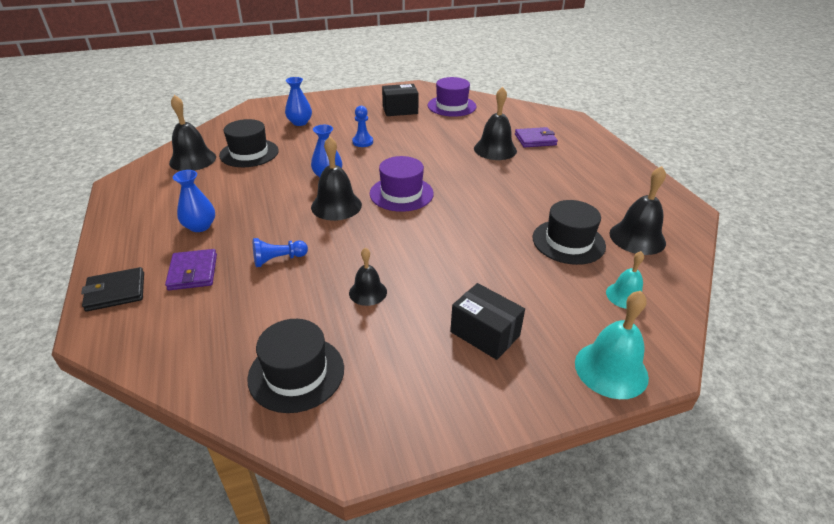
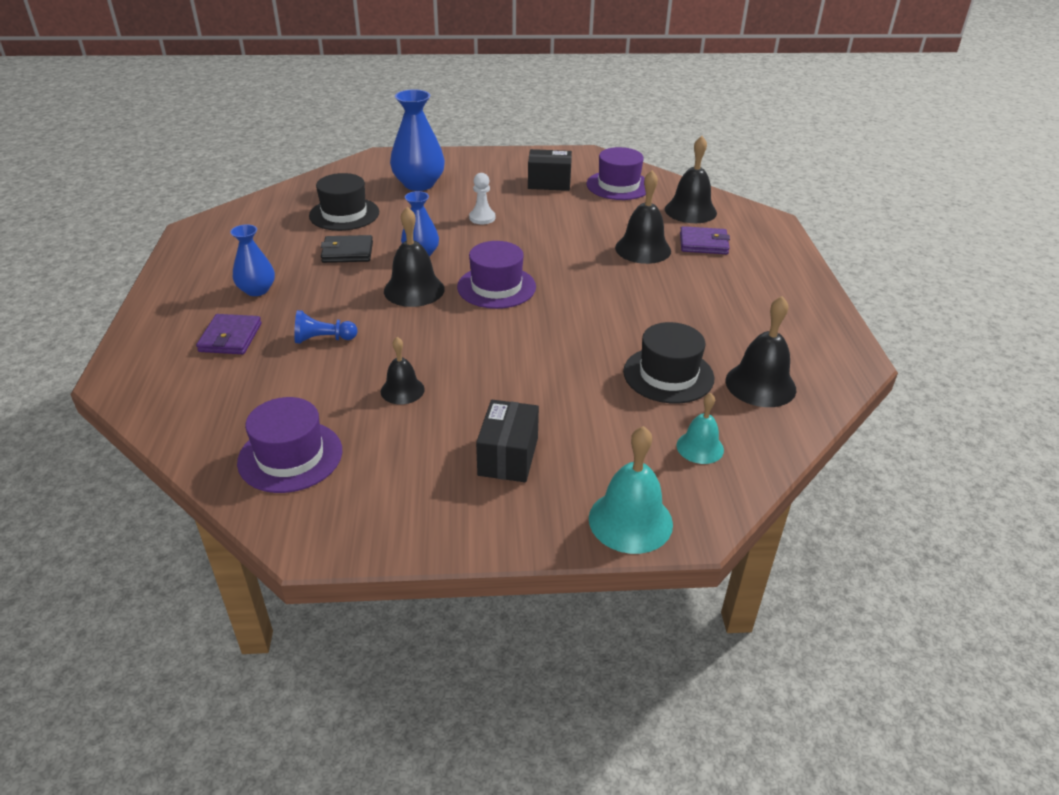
camera: 15 degrees right, 0 degrees up
(115, 292) = (148, 344): black wallet -> black wallet (347, 252)
(192, 160) = (279, 213): black bell -> black bell (690, 211)
(296, 373) = (290, 456): black hat -> purple hat
(300, 122) = (419, 184): blue vase -> blue vase, size x1.64
(362, 142) = (482, 218): blue pawn -> white pawn
(485, 333) = (508, 456): black box -> black box turned 45 degrees clockwise

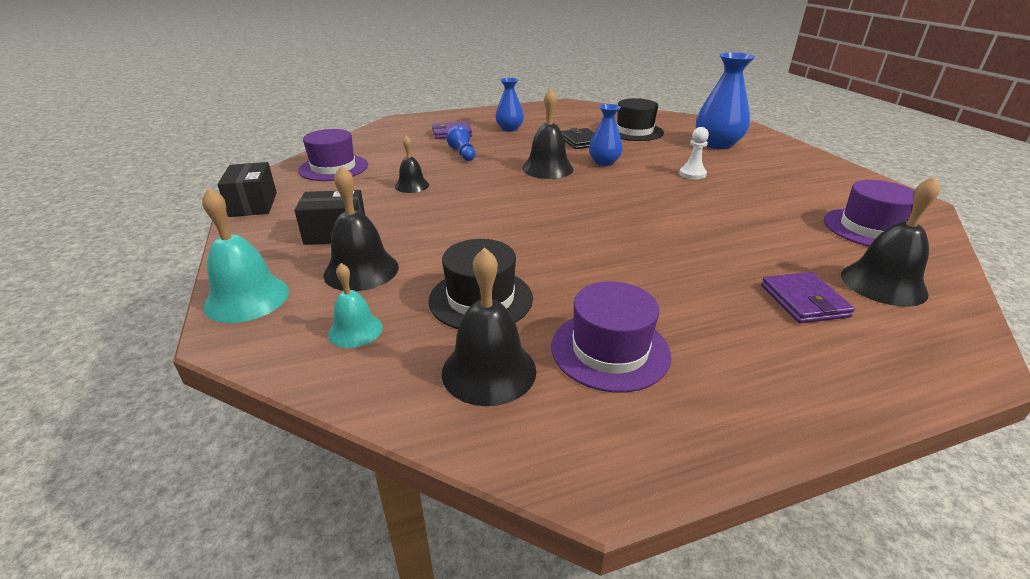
camera: 75 degrees right, 5 degrees down
(496, 287) = (579, 196): purple hat -> purple hat (610, 350)
(549, 183) = (809, 192): black box -> black box (253, 204)
(643, 249) = (734, 259): black bell -> black bell (361, 270)

